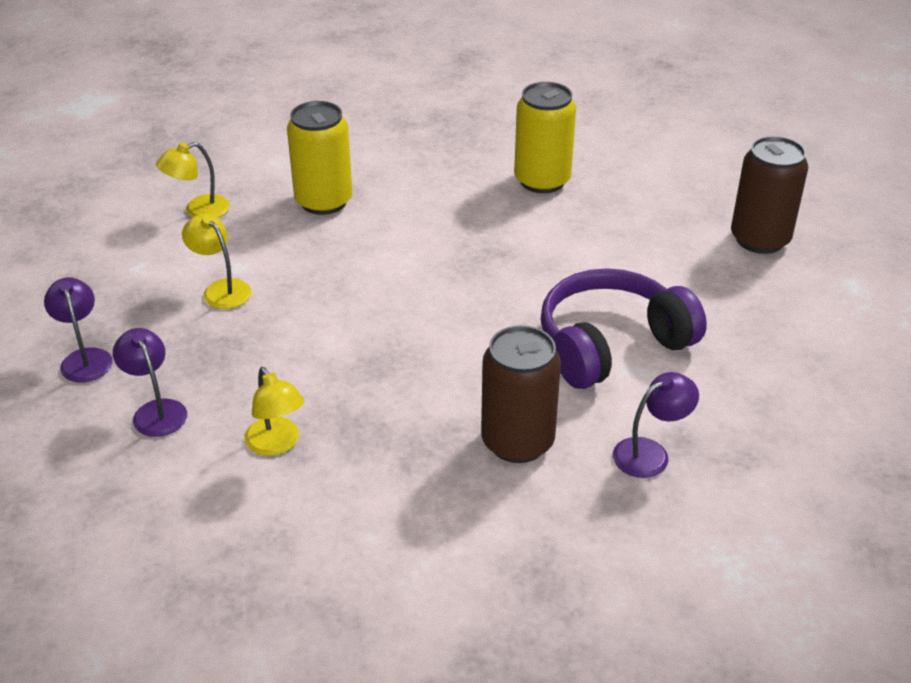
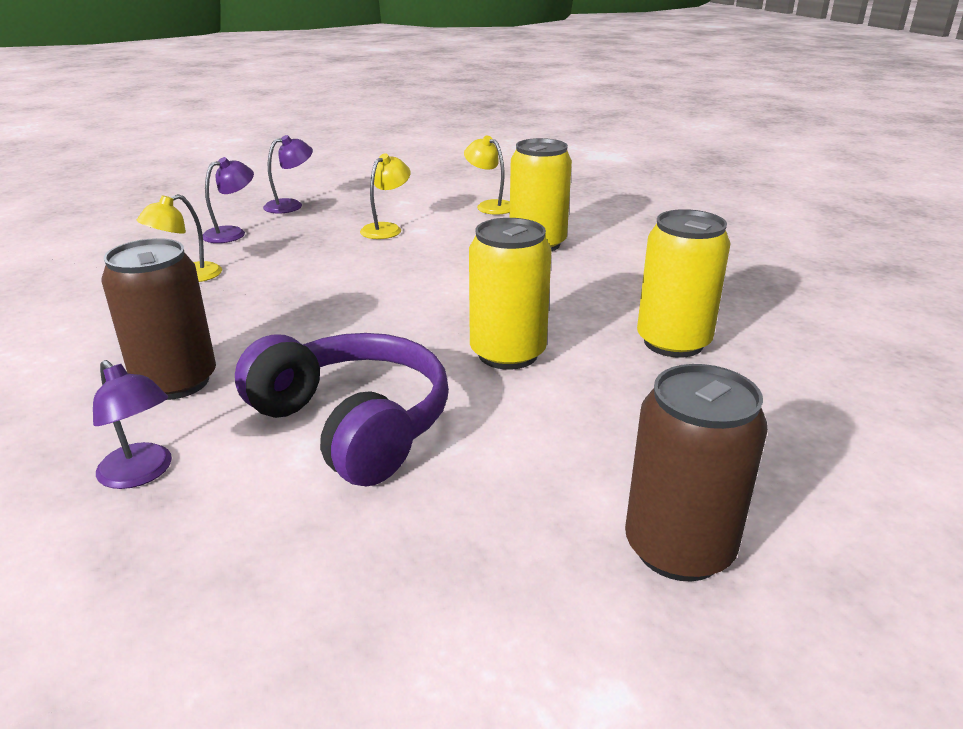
camera: 75 degrees right, 10 degrees down
(532, 257) = (507, 354): none -> yellow can

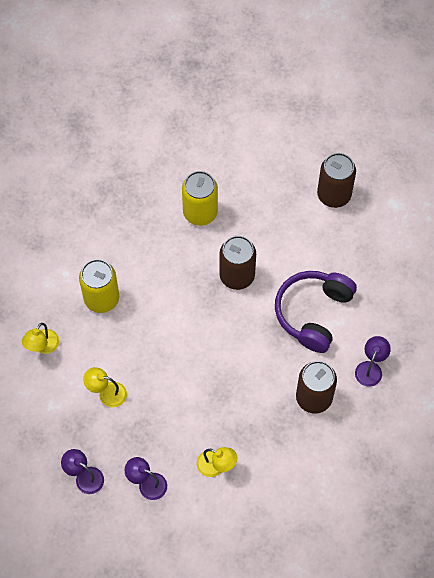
camera: 110 degrees left, 35 degrees up
(507, 354) = (237, 276): yellow can -> brown can

